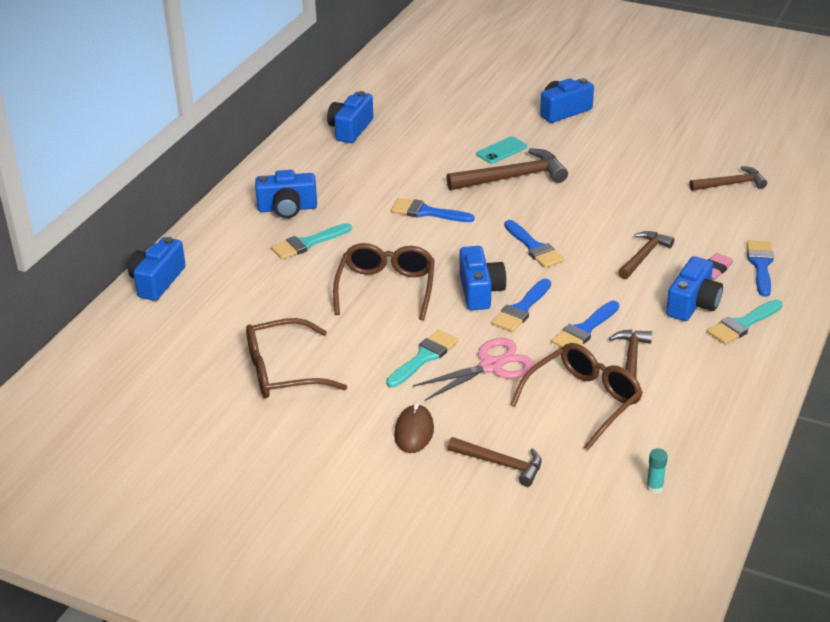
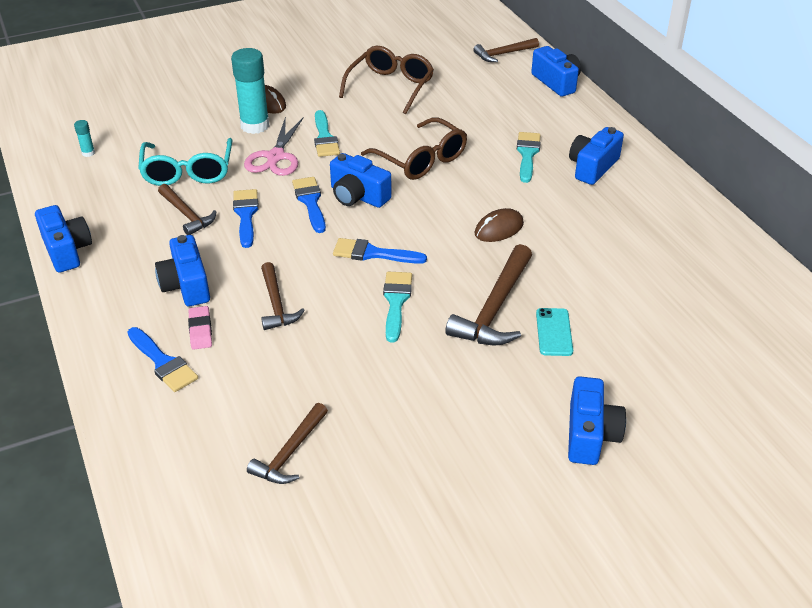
camera: 130 degrees right, 5 degrees up
(350, 129) = (706, 261): blue camera -> blue camera (66, 250)
(427, 212) = (498, 229): blue brush -> brown mouse
(463, 412) = (255, 126): none -> turquoise glue stick
(500, 464) = (196, 116): brown hammer -> brown hammer (503, 54)
(584, 401) = (188, 172): brown glasses -> turquoise glasses
(743, 324) = (127, 293): turquoise brush -> turquoise brush (396, 302)

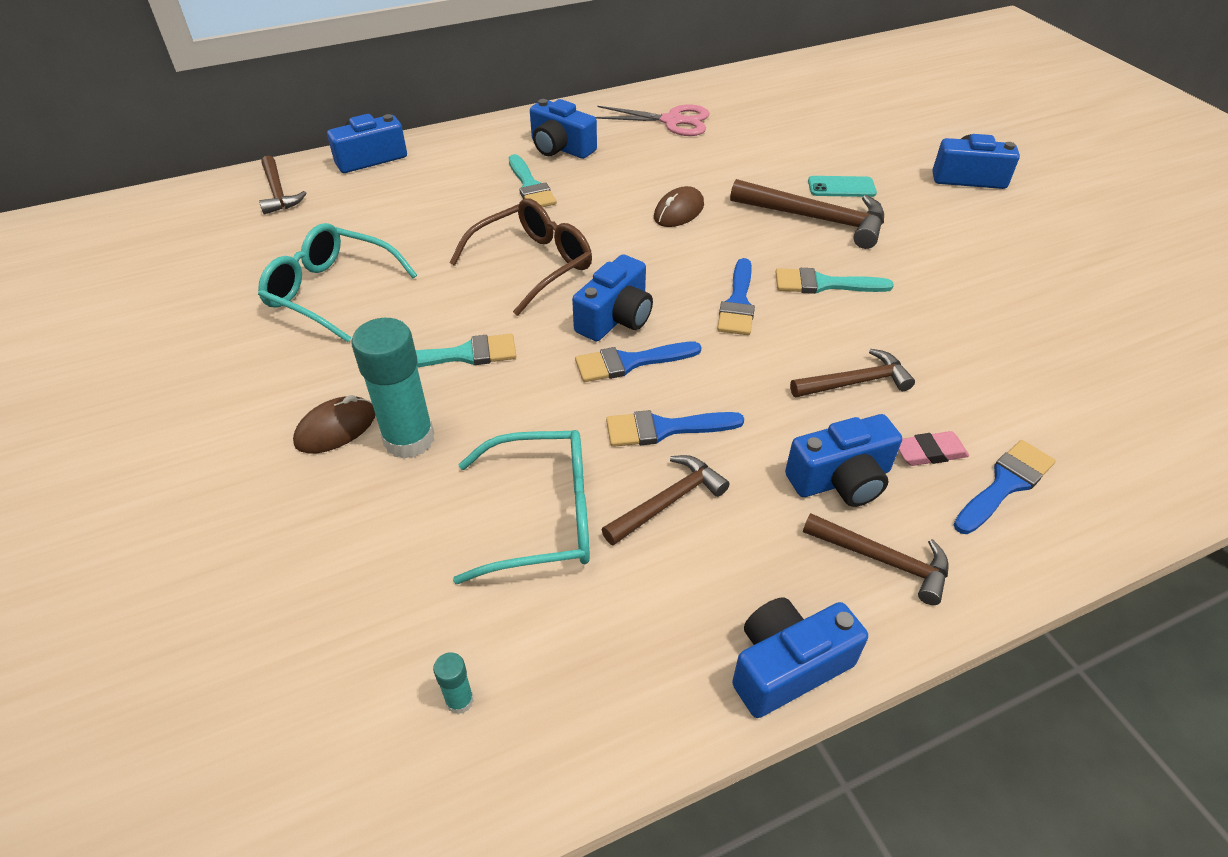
camera: 90 degrees left, 5 degrees up
(276, 157) = (509, 406): pink scissors -> pink scissors (672, 121)
(290, 453) = (1090, 355): brown hammer -> brown hammer (883, 560)
(390, 86) = (331, 291): brown glasses -> turquoise glasses
(498, 229) = (678, 211): brown mouse -> brown mouse turned 75 degrees clockwise
(527, 154) = (530, 186): turquoise brush -> turquoise brush turned 120 degrees counterclockwise

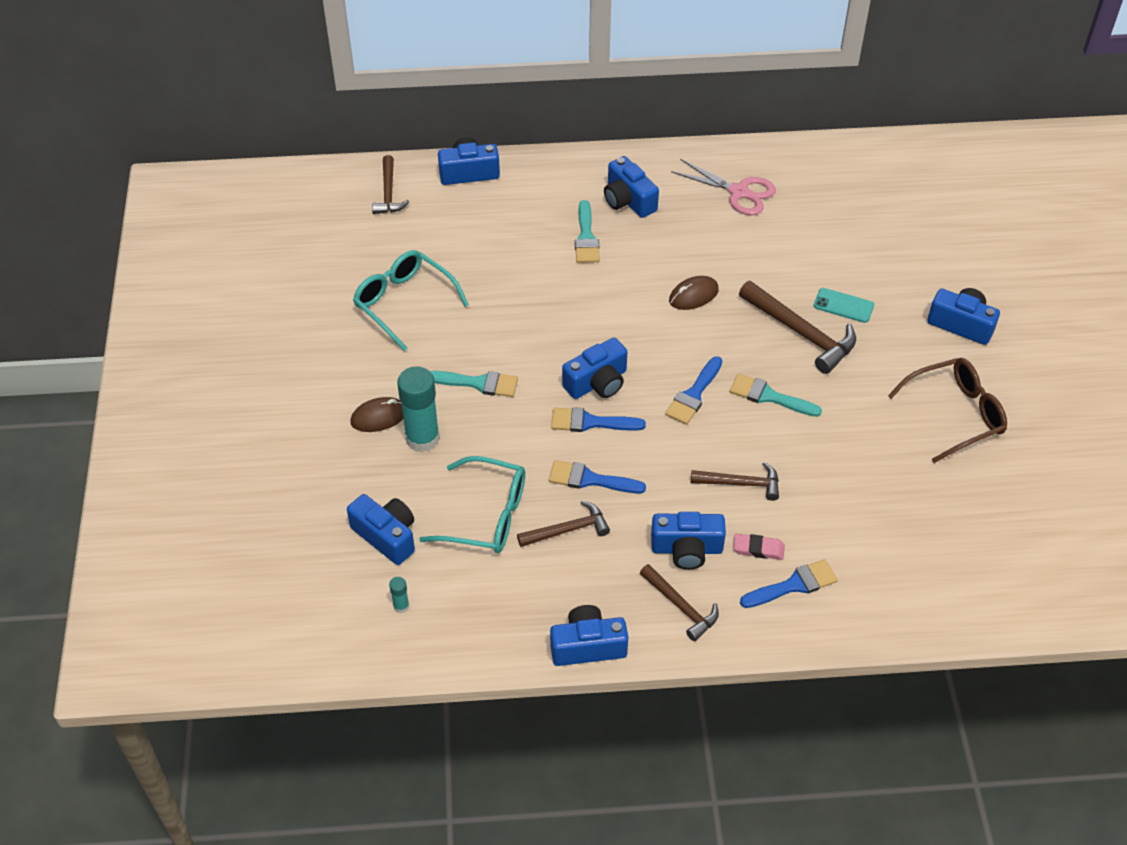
camera: 20 degrees right, 5 degrees up
(398, 592) = (386, 536): none -> blue camera
(533, 264) = (557, 317): brown glasses -> brown glasses (955, 414)

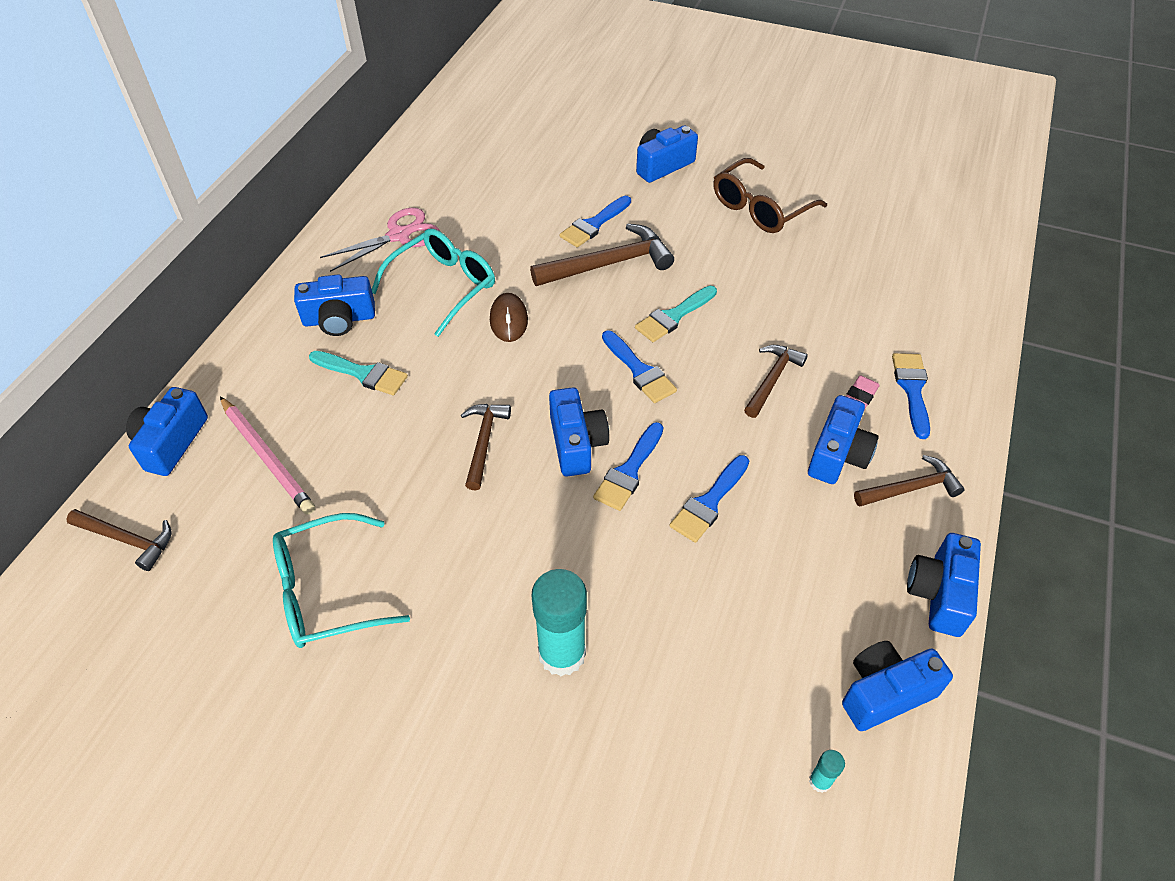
camera: 65 degrees left, 0 degrees up
(379, 417) = (499, 693): brown mouse -> none
(386, 536) = (700, 758): blue camera -> blue camera (885, 693)
(478, 383) = (509, 559): turquoise brush -> none
(486, 224) = (267, 457): none -> pink pencil
(487, 516) = (716, 626): turquoise glasses -> turquoise glasses (443, 286)
(568, 529) = (770, 551): brown hammer -> brown hammer (483, 442)
(843, 306) = (594, 224): turquoise phone -> blue brush
(955, 414) = (760, 208): brown glasses -> brown glasses turned 135 degrees counterclockwise

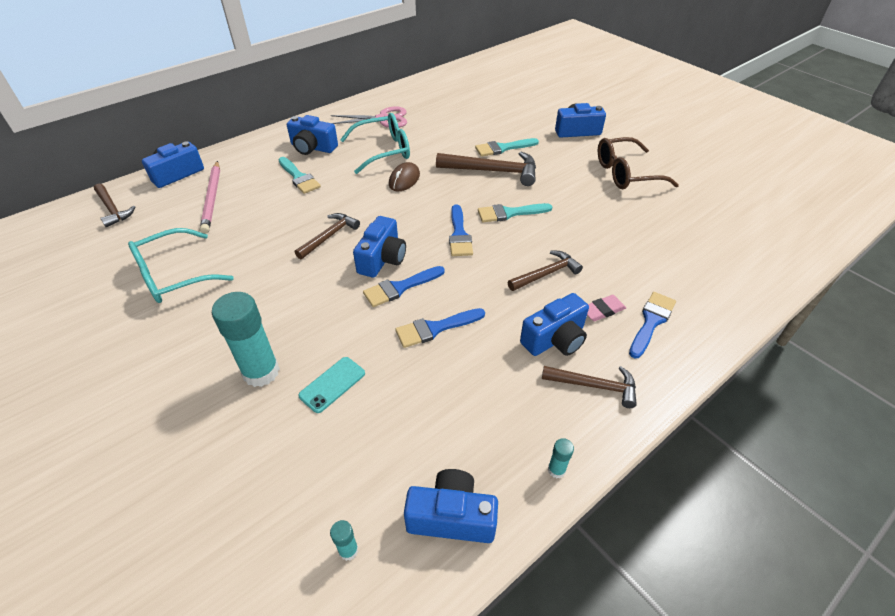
camera: 30 degrees right, 5 degrees down
(327, 592) = (173, 276): turquoise glasses -> turquoise glasses turned 45 degrees counterclockwise
(594, 224) = (503, 148): blue brush -> turquoise brush
(655, 625) = (332, 384): none -> turquoise phone
(939, 594) = (556, 470): blue camera -> turquoise glue stick

